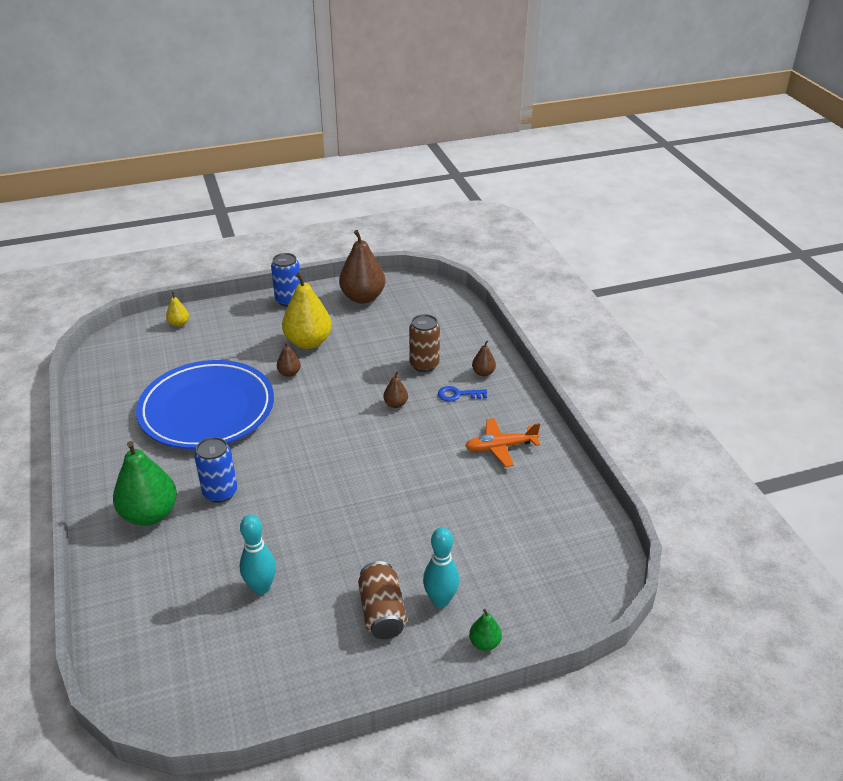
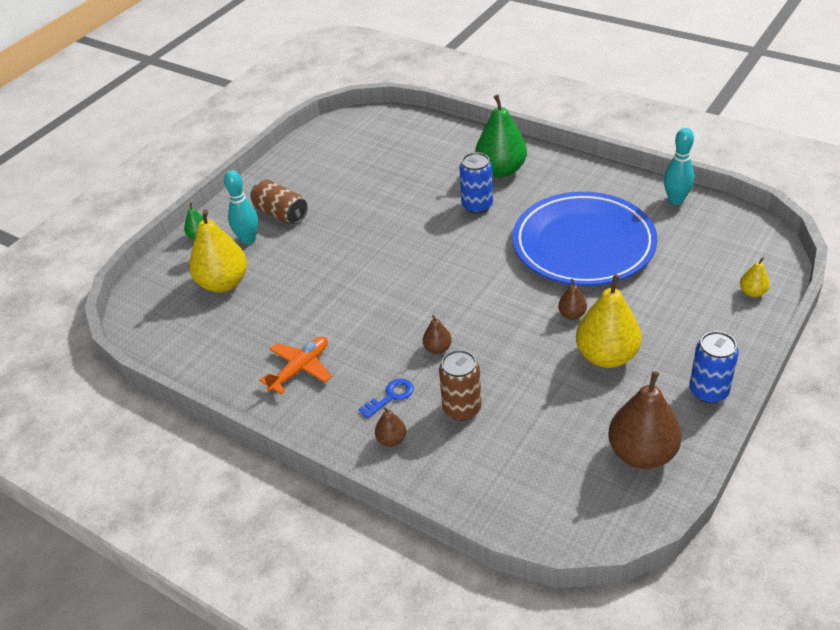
camera: 145 degrees right, 5 degrees up
(261, 587) = (372, 182): turquoise bowling pin -> turquoise bowling pin (676, 200)
(502, 563) = (223, 283): none -> yellow pear

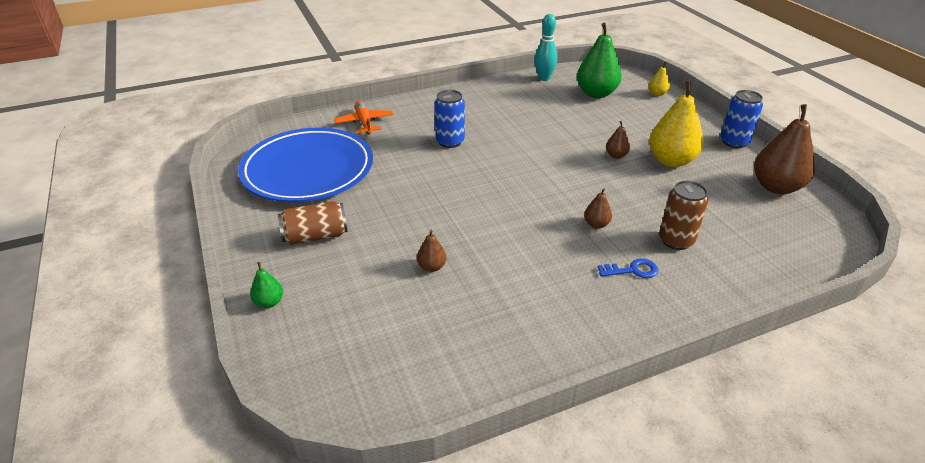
camera: 60 degrees left, 5 degrees down
(223, 283) = (368, 313): yellow pear -> none
(248, 240) = (324, 271): turquoise bowling pin -> none
(300, 369) = (550, 309): orange plane -> orange plane (364, 122)
(391, 396) = (632, 270): blue key -> blue key turned 90 degrees clockwise
(391, 440) = (686, 291): brown pear -> brown pear (432, 267)
(501, 170) = (423, 117): green pear -> green pear (596, 93)
(583, 244) = (548, 122): blue plate -> blue plate (308, 170)

